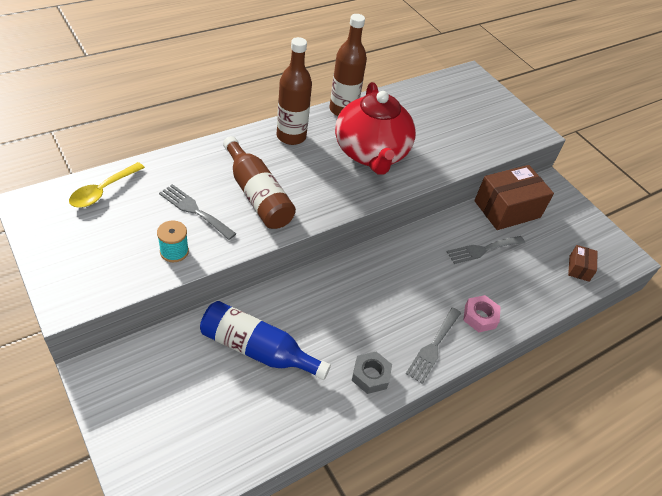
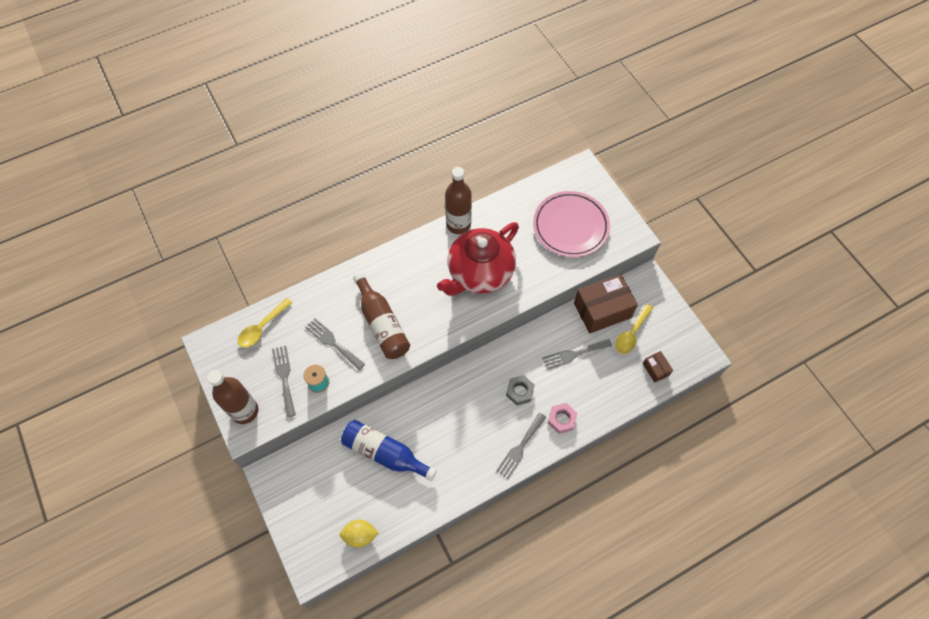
camera: 10 degrees right, 15 degrees up
(128, 244) = (284, 377): none -> grey fork
(223, 453) = (360, 535): none -> yellow lemon
(291, 136) = (411, 259): brown bottle -> brown bottle (245, 411)
(370, 375) = (469, 473): grey nut -> grey nut (519, 391)
(371, 153) = (479, 273): red teapot -> red teapot turned 45 degrees clockwise
(467, 120) = (570, 226): none -> pink plate
(544, 232) = (631, 333): none -> yellow spoon
(579, 268) = (655, 369): brown box -> brown box turned 45 degrees counterclockwise

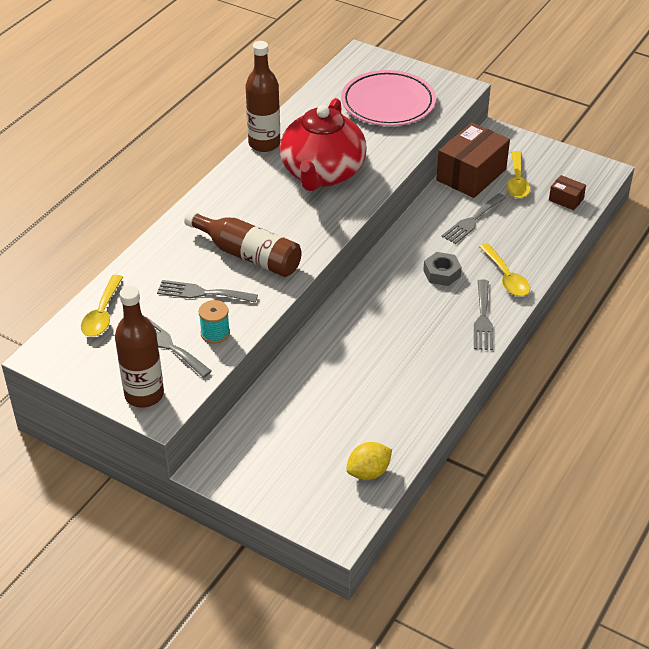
camera: 30 degrees left, 20 degrees down
(385, 453) = (336, 388): blue bottle -> none
(561, 419) = (506, 277): pink nut -> yellow spoon

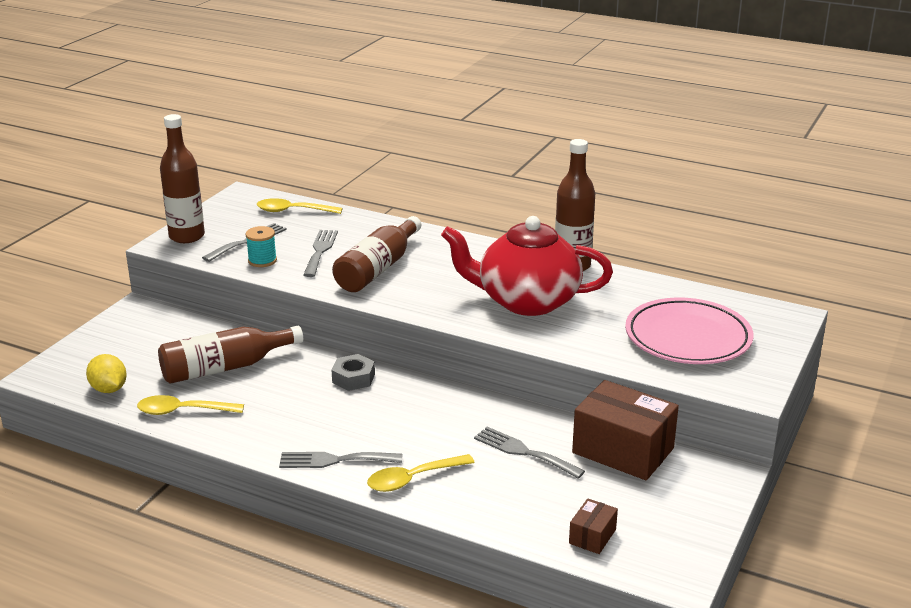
camera: 85 degrees right, 15 degrees down
(338, 391) = (225, 367): none -> brown bottle
(441, 273) = (416, 429): grey nut -> grey nut (353, 378)
(517, 181) = (621, 491): yellow spoon -> yellow spoon (183, 411)

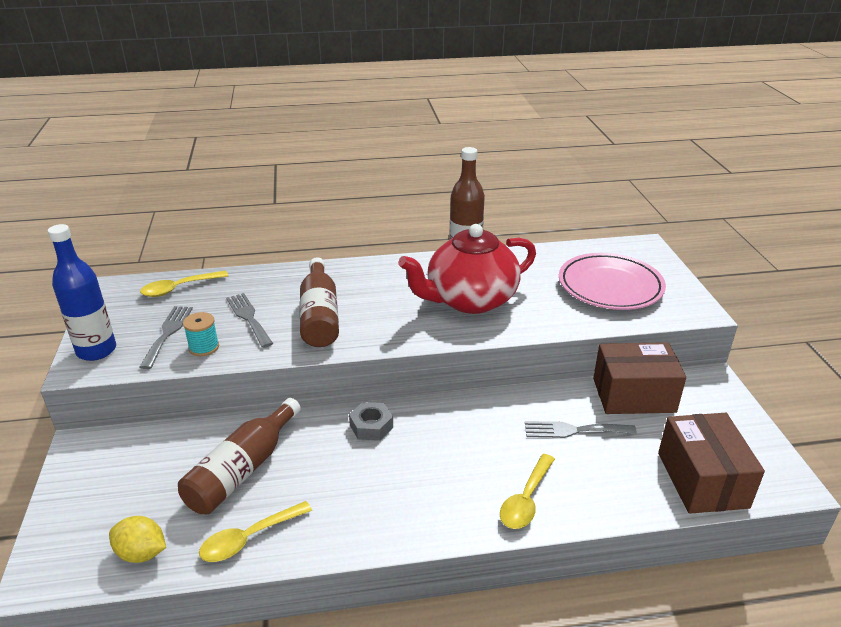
camera: 35 degrees left, 5 degrees up
(187, 236) = (96, 350): brown bottle -> blue bottle
(334, 460) = (444, 516): grey fork -> none
(592, 536) = (702, 480): brown box -> brown box, size x2.12

